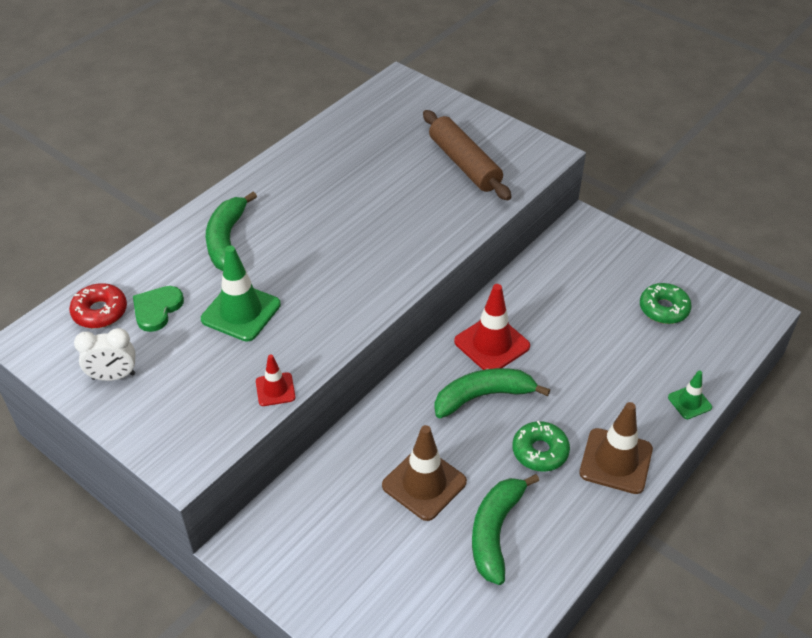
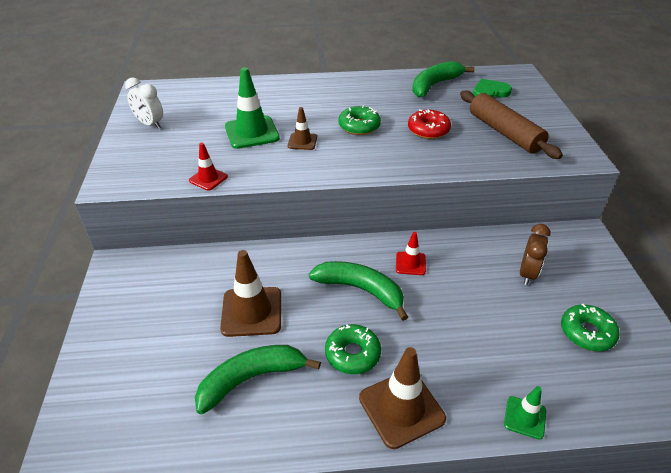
camera: 45 degrees right, 5 degrees down
(100, 312) = (190, 95): red donut -> red donut (428, 130)
(157, 309) = (215, 108): green heart -> green heart (490, 92)
(227, 241) = (297, 98): green banana -> green banana (434, 85)
(305, 289) = (302, 141): none -> brown traffic cone
(334, 237) = (359, 126): none -> green donut
(464, 164) = (504, 133): brown rolling pin -> brown rolling pin turned 45 degrees counterclockwise
(492, 344) = (410, 263): red traffic cone -> red traffic cone, size x0.55
(581, 288) = (527, 274): none -> brown clock

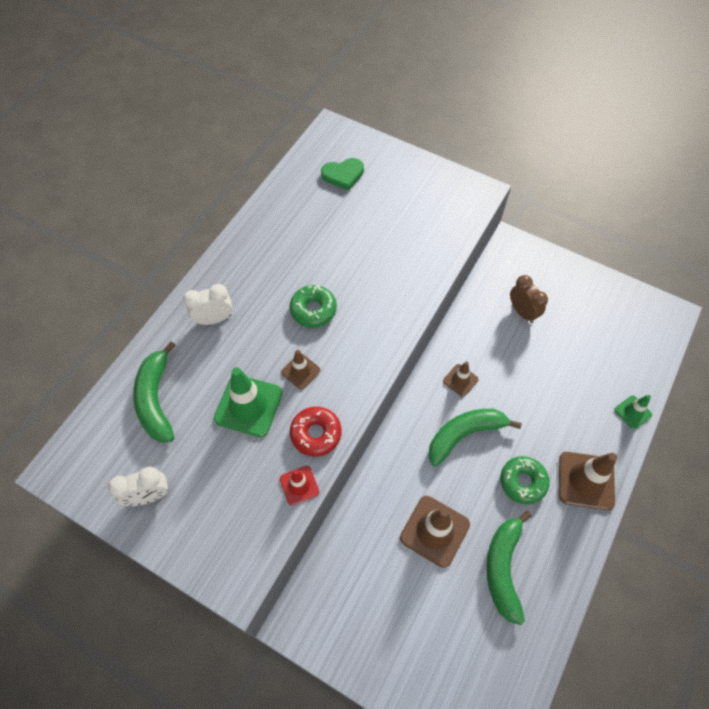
camera: 55 degrees left, 20 degrees up
(303, 94) = (214, 319): none -> white clock
(410, 263) = (460, 380): red traffic cone -> brown traffic cone
(428, 130) = (362, 262): red donut -> red donut (316, 434)
(434, 85) = (295, 204): green banana -> green banana (156, 399)
(490, 92) = (343, 174): green heart -> green heart turned 120 degrees counterclockwise
(504, 133) = (410, 213): brown rolling pin -> none
(587, 333) = (593, 322): green donut -> none

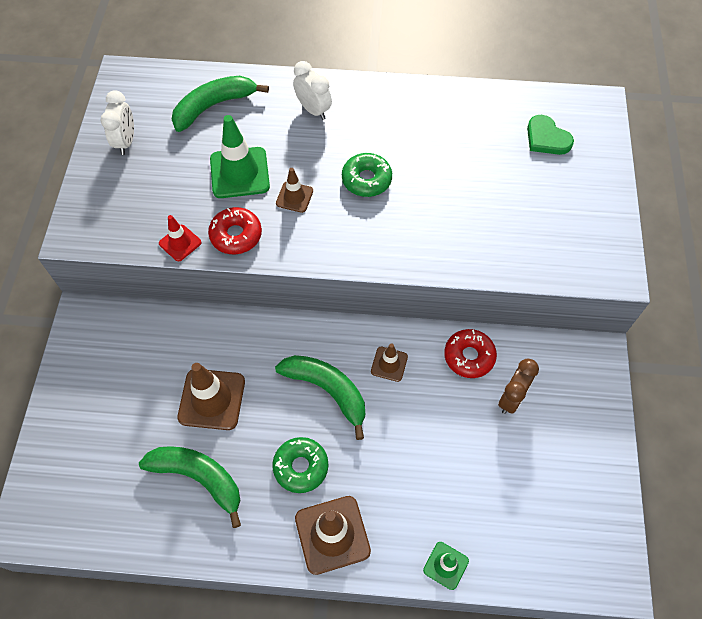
camera: 65 degrees right, 0 degrees up
(149, 496) = (126, 142): white clock -> white clock turned 135 degrees counterclockwise
(477, 323) = (469, 356): none -> red donut
(503, 568) = (199, 478): green banana -> green banana turned 45 degrees clockwise

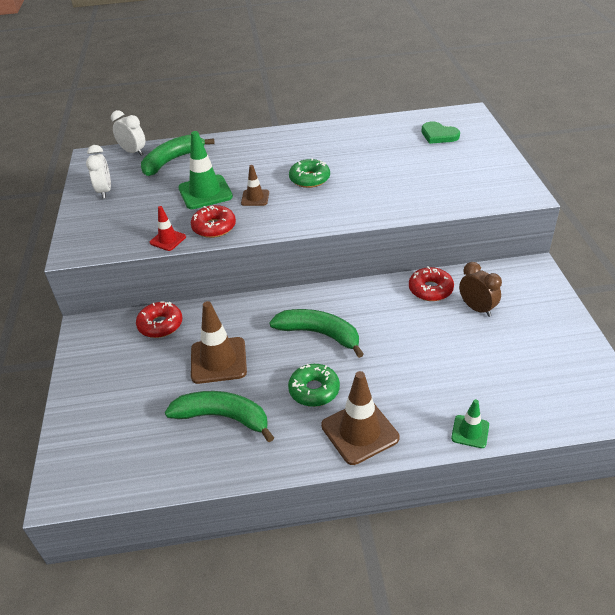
camera: 10 degrees left, 20 degrees down
(162, 332) = (160, 325): none -> red donut
(313, 110) = (253, 150): white clock -> white clock (133, 152)
(389, 364) = (366, 307): brown traffic cone -> none
(511, 398) = (477, 308): brown clock -> brown clock turned 60 degrees counterclockwise

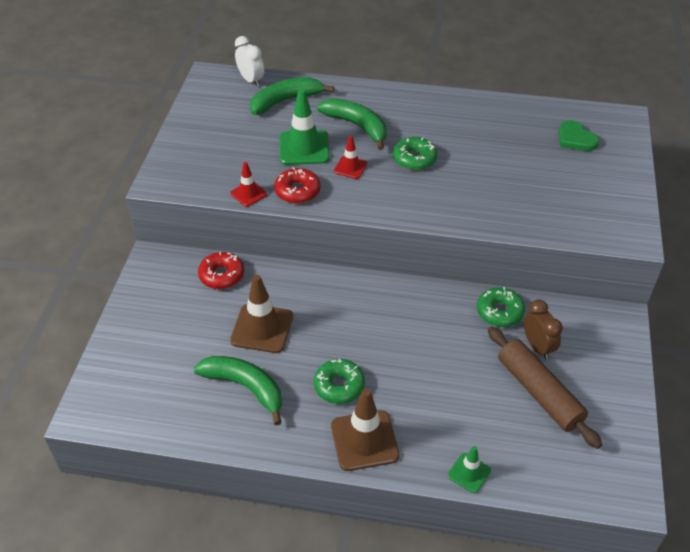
camera: 15 degrees right, 5 degrees up
(105, 191) = (208, 121): white clock -> none
(255, 198) = (350, 167): brown traffic cone -> red traffic cone
(319, 334) = (368, 329): green banana -> green banana (357, 126)
(430, 289) = (499, 312): red donut -> green donut
(497, 345) = (539, 392): none -> brown rolling pin

